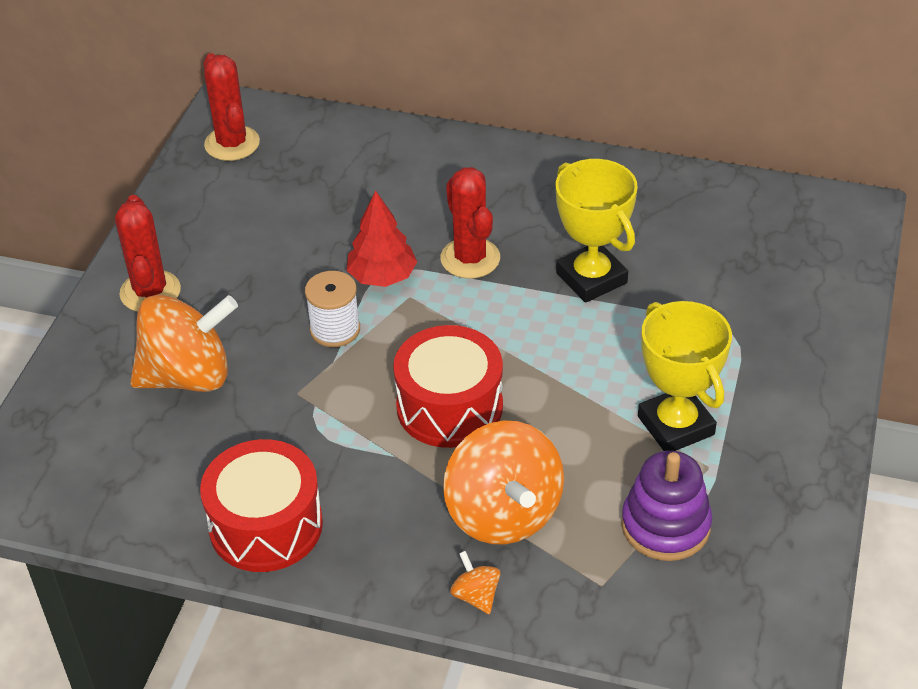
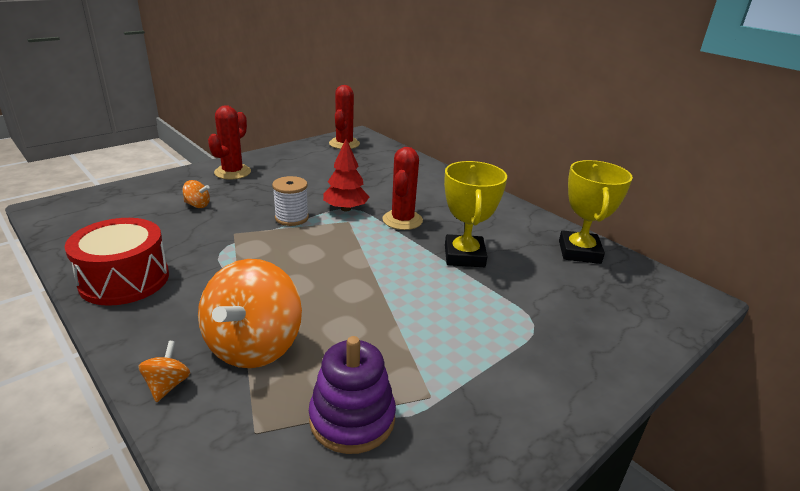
camera: 30 degrees right, 15 degrees down
(188, 376) = (197, 205): orange spinning top -> orange spinning top, size x0.42
(449, 406) = (302, 275): red drum -> none
(675, 425) = (434, 357): yellow trophy -> yellow trophy (579, 252)

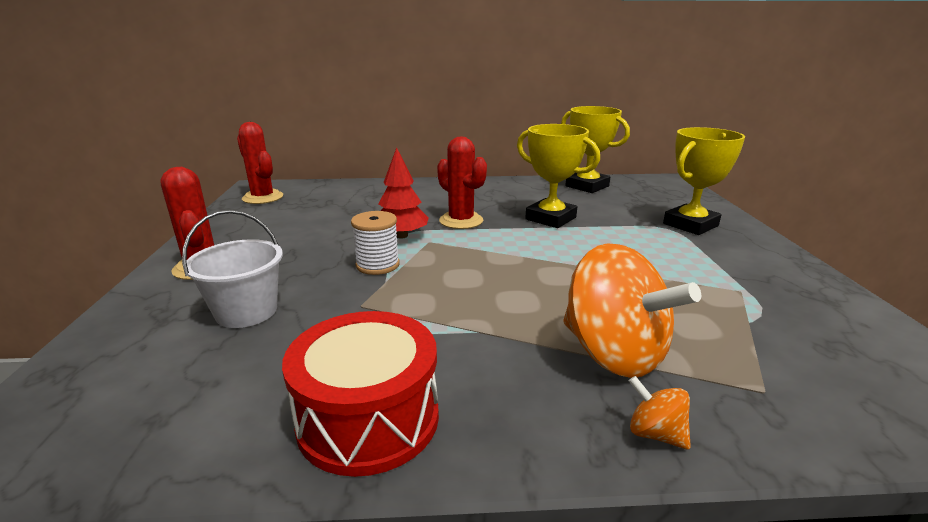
camera: 50 degrees left, 5 degrees down
(197, 205) = (246, 311): orange spinning top -> white bucket
(352, 419) = (759, 333): purple stacking toy -> none
(565, 337) = (690, 225): none -> yellow trophy

